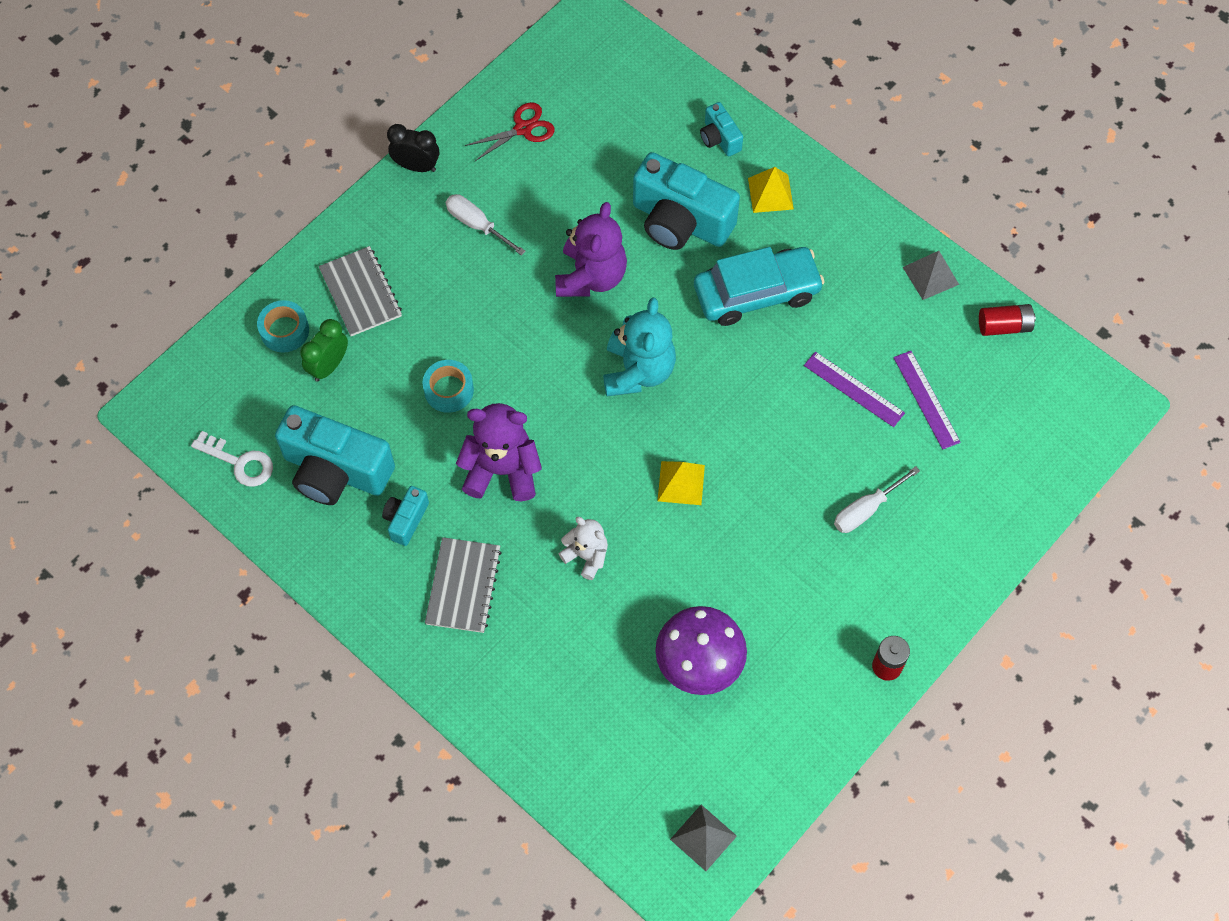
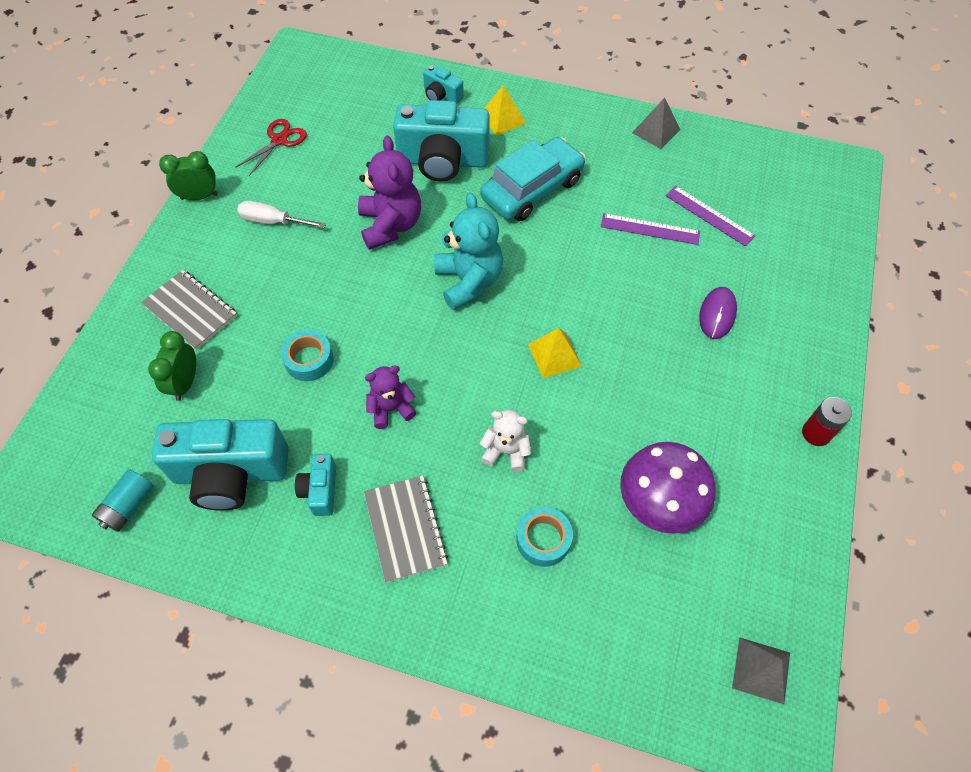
camera: 25 degrees left, 5 degrees down
(239, 462) = (128, 506): white key -> turquoise battery
(284, 330) = (129, 369): turquoise tape -> turquoise tape (543, 539)
(416, 166) = (199, 196): black clock -> green clock
(502, 470) = (391, 408): purple teddy bear -> purple teddy bear, size x0.59
(866, 509) = (717, 314): white screwdriver -> purple mouse
(1004, 326) = (731, 145): red battery -> none

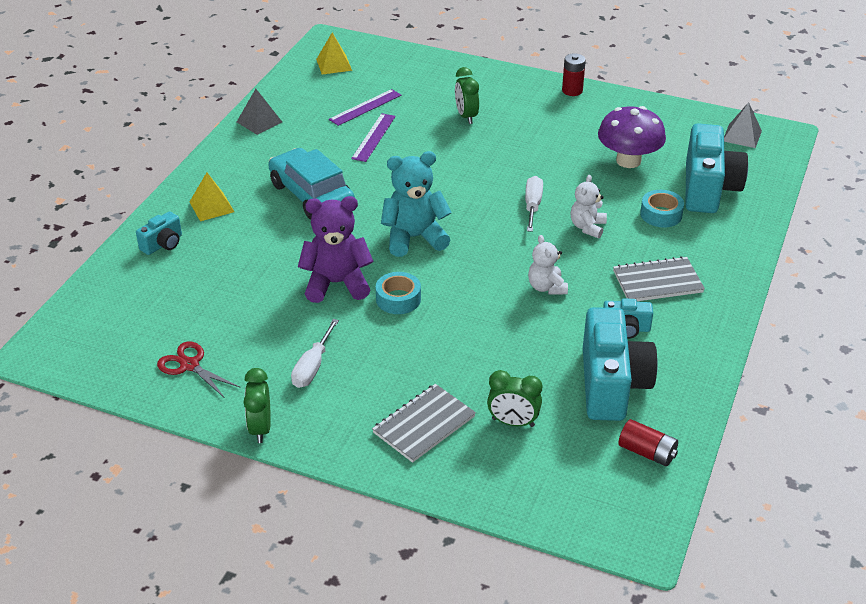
camera: 85 degrees left, 20 degrees down
(128, 506) = (647, 452): turquoise battery -> red battery
(309, 360) = (492, 337): turquoise tape -> turquoise tape (398, 299)
(391, 408) = (546, 287): purple teddy bear -> white teddy bear
(443, 161) = (259, 247): turquoise camera -> turquoise camera (708, 189)
(541, 391) = (532, 206): none -> white screwdriver
(554, 355) = (498, 196): yellow pyramid -> yellow pyramid (334, 64)
(717, 314) = (466, 116): purple mouse -> green clock

